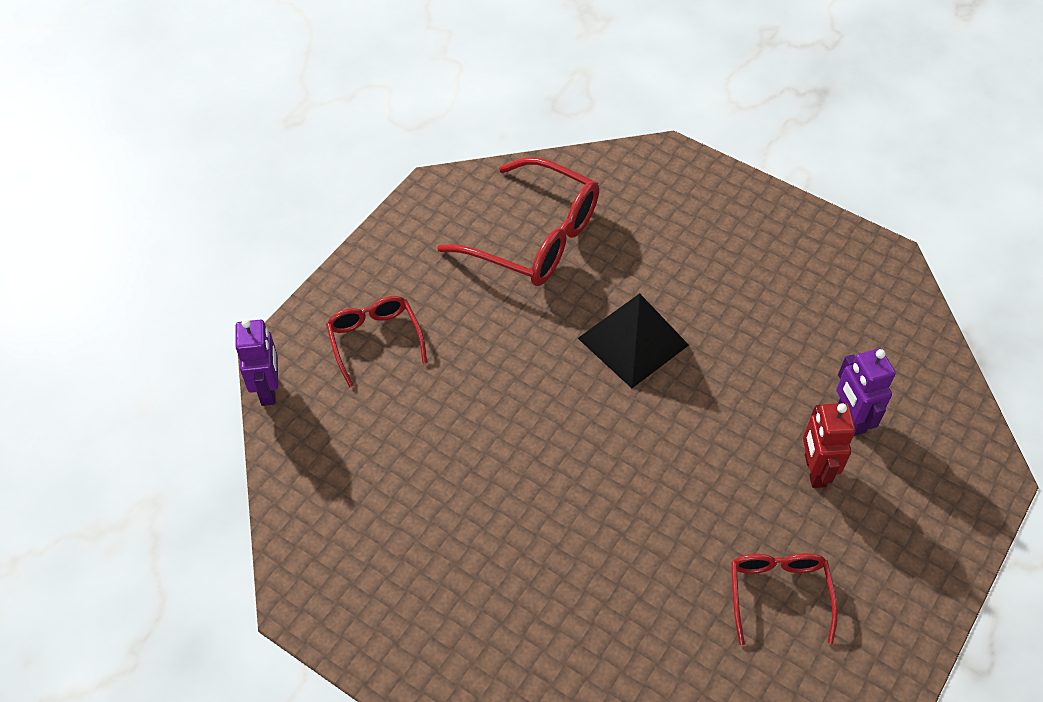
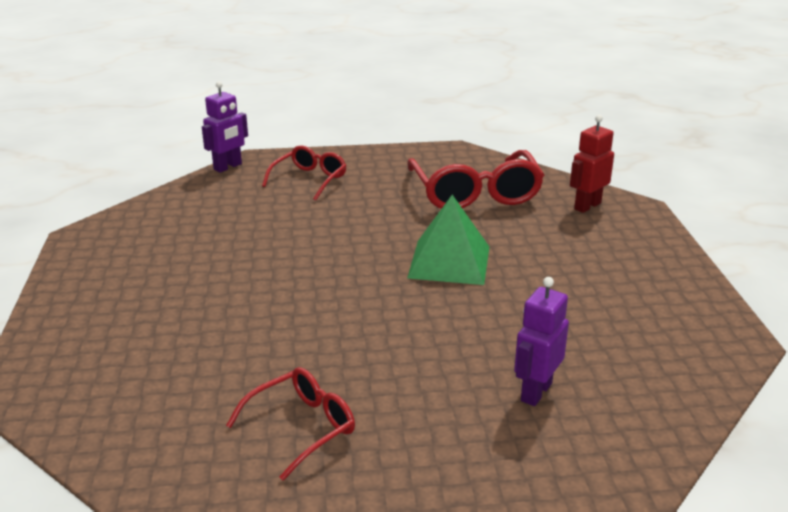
camera: 50 degrees right, 25 degrees down
(632, 341) = (449, 261): black pyramid -> green pyramid
(814, 470) = (453, 394): red robot -> red robot (587, 206)

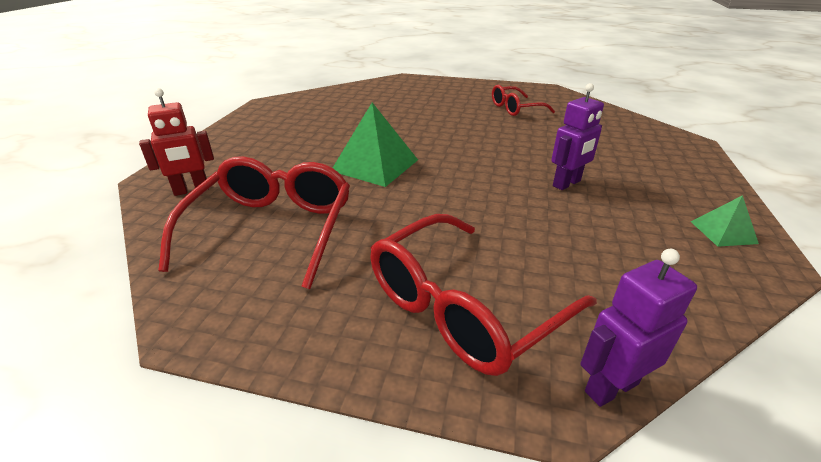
camera: 160 degrees left, 5 degrees up
(96, 255) = (723, 232): none -> green pyramid
(309, 180) = (465, 306): red glasses -> red glasses, size x1.72
(535, 392) = (393, 103): purple robot -> purple robot (567, 183)

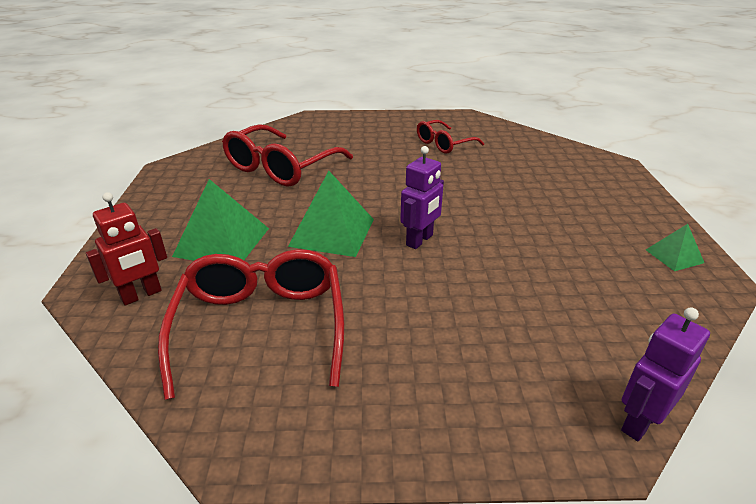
camera: 15 degrees left, 0 degrees up
(278, 160) = (222, 242): none -> green pyramid
(465, 306) = (491, 373): red glasses -> red glasses (281, 167)
(567, 183) = (527, 226): purple robot -> purple robot (420, 240)

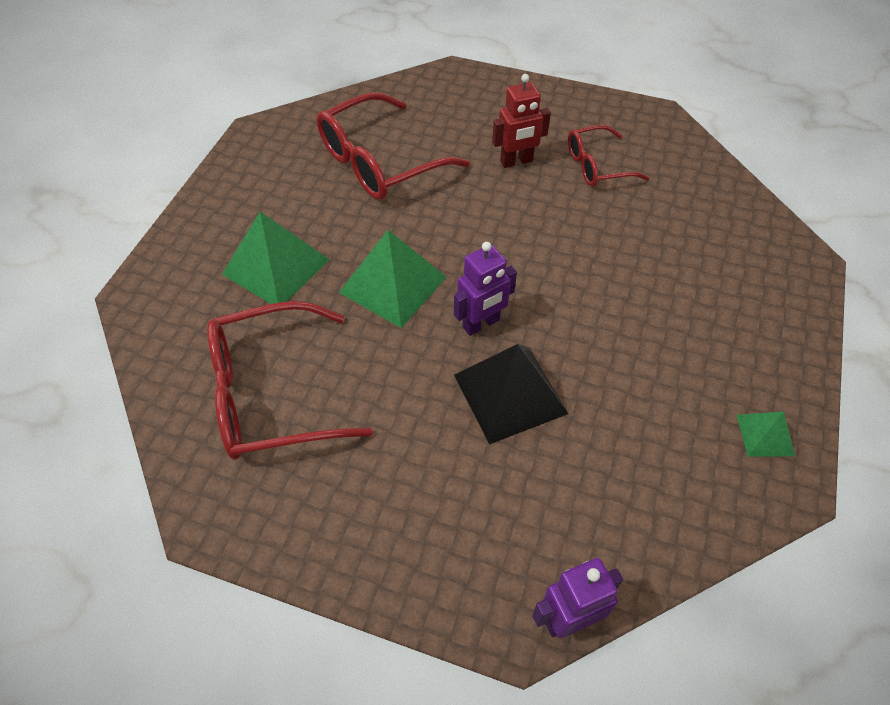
camera: 20 degrees right, 20 degrees up
(141, 295) = (180, 318): red robot -> red robot (516, 161)
(261, 328) = (273, 394): red glasses -> red glasses turned 120 degrees counterclockwise
(472, 277) = (510, 394): none -> black pyramid

